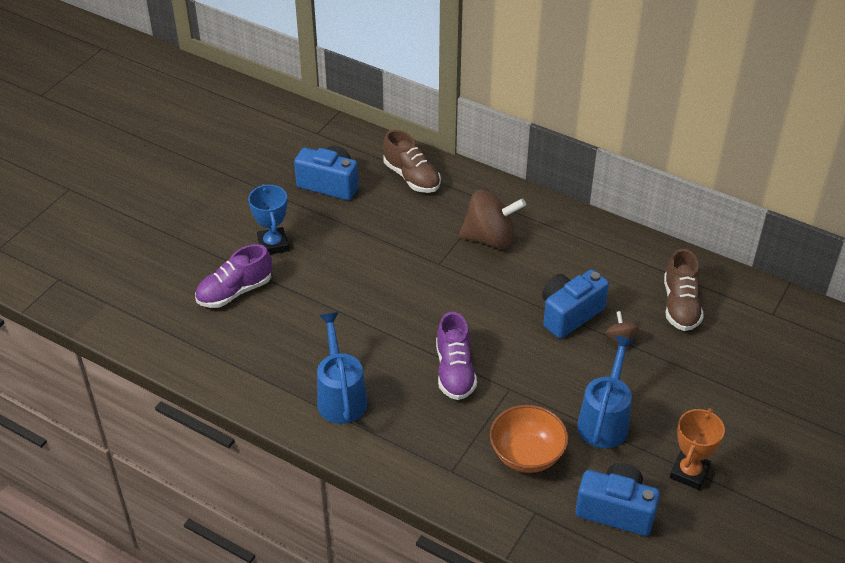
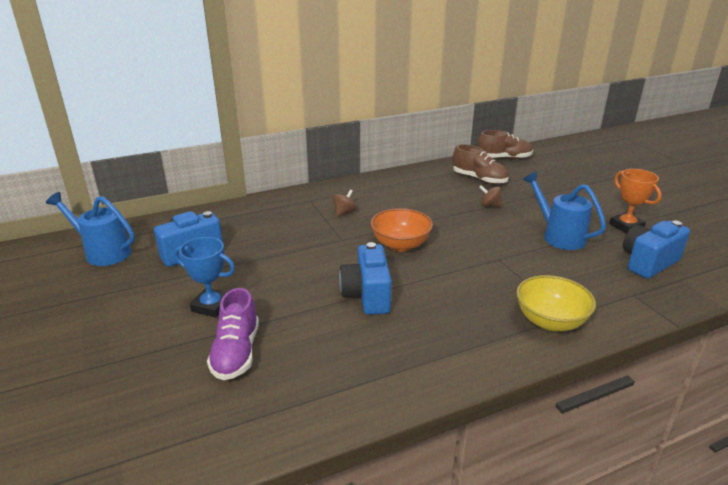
camera: 55 degrees left, 15 degrees down
(341, 396) = (436, 341): blue watering can -> blue watering can (103, 252)
(411, 177) = (241, 217): brown shoe -> brown shoe (504, 158)
(432, 461) = (550, 321): none -> yellow bowl
(454, 371) = (460, 274): purple shoe -> none
(490, 238) = (344, 212): brown spinning top -> brown spinning top, size x0.48
(527, 455) = (572, 276): orange bowl -> orange bowl (400, 245)
(569, 314) = (449, 212): blue camera -> blue camera (367, 295)

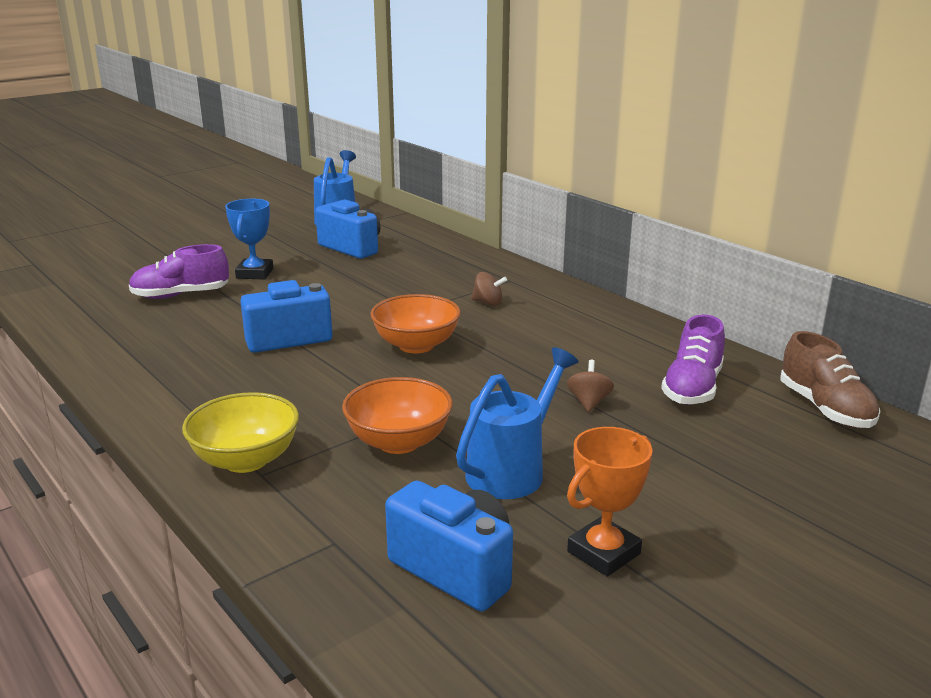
camera: 75 degrees right, 5 degrees down
(479, 179) = (692, 388): brown shoe -> purple shoe
(529, 265) = (399, 442): none -> orange bowl

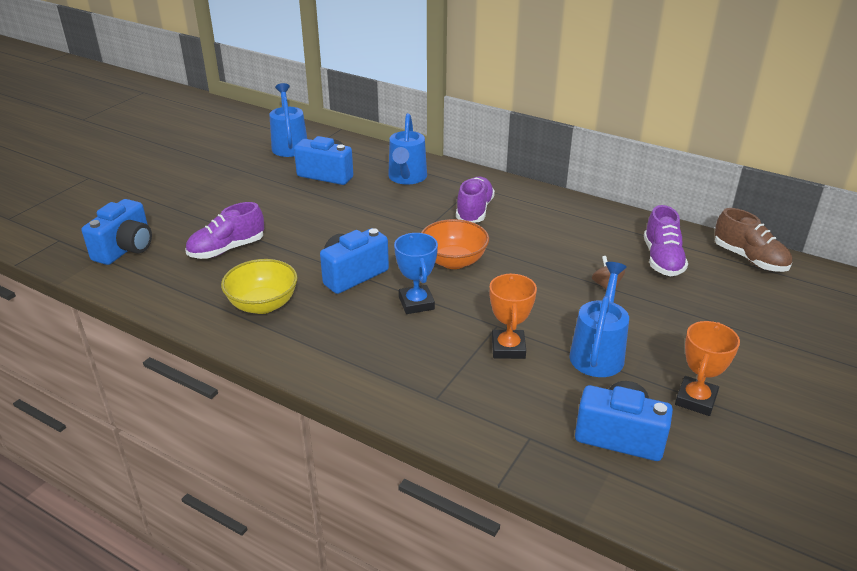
camera: 20 degrees left, 10 degrees up
(84, 280) = (126, 249): none -> blue camera
(246, 460) = (415, 389): yellow bowl -> yellow bowl (263, 304)
(255, 273) = (269, 215): blue trophy -> blue trophy (416, 303)
(399, 442) = (508, 348): orange bowl -> orange trophy
(437, 262) = (406, 178): none -> blue watering can
(488, 303) = (474, 211): brown spinning top -> purple shoe

